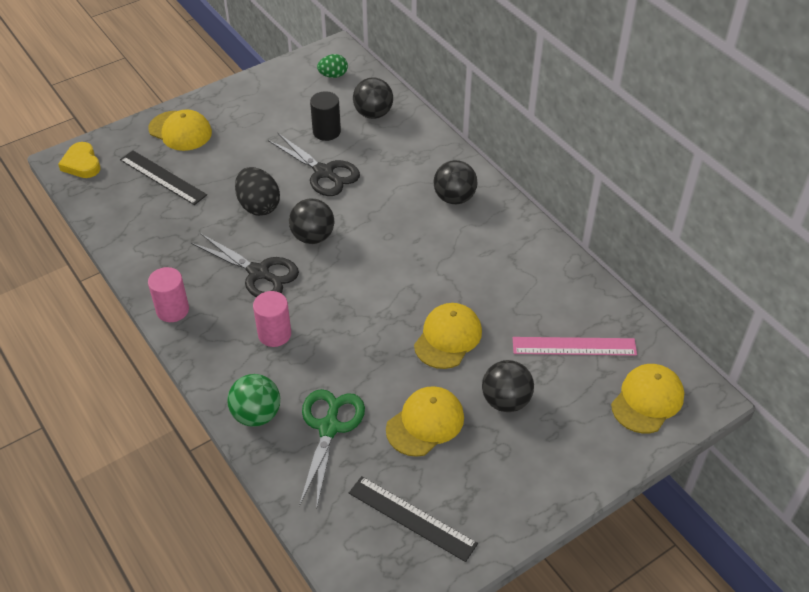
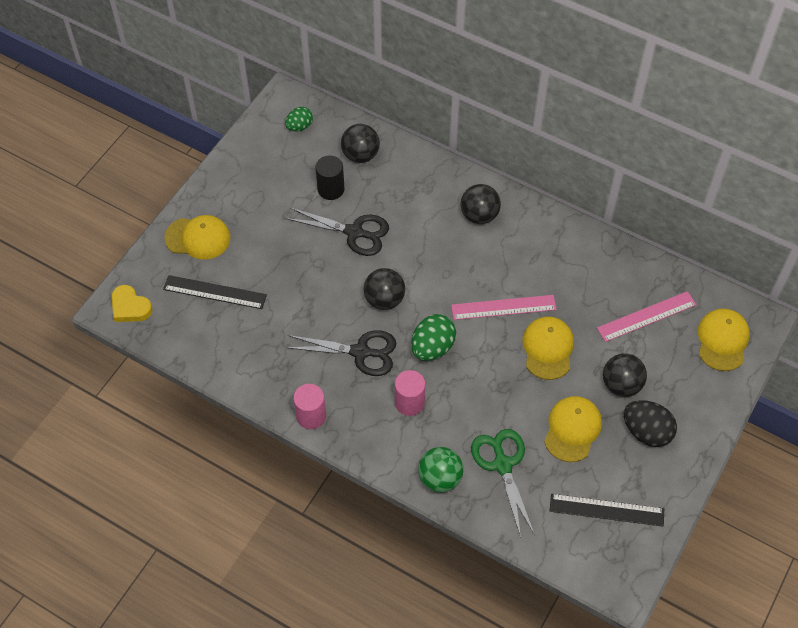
camera: 25 degrees left, 10 degrees up
(258, 206) = (319, 287): black egg -> black egg (646, 432)
(331, 294) = (432, 347): none -> green egg
(426, 284) = (503, 307): none -> pink ruler

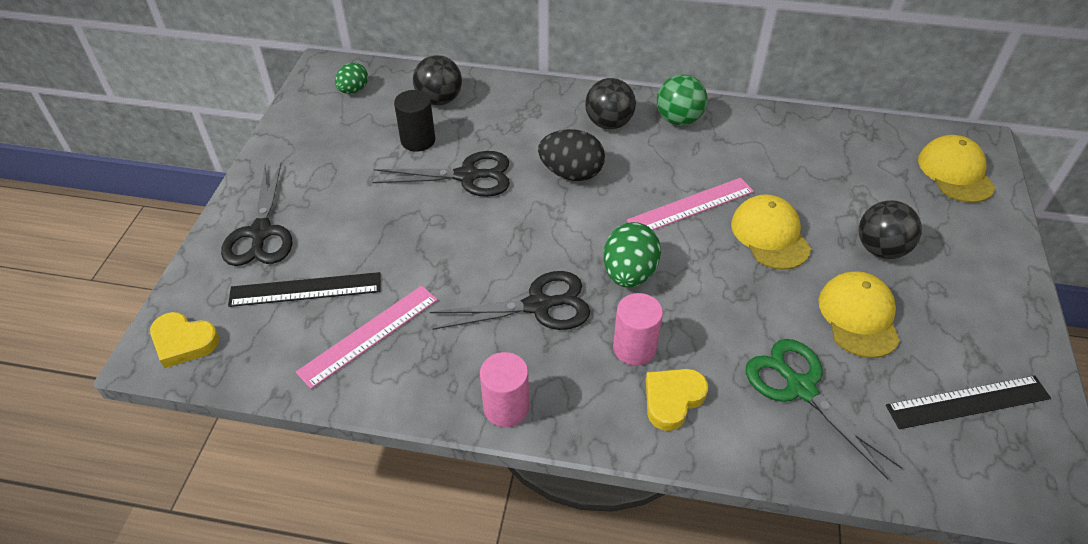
camera: 20 degrees left, 10 degrees down
(198, 238) = (261, 233): yellow cap -> black scissors
(384, 299) = (540, 237): black ball -> none
(416, 445) = (672, 399): none -> yellow heart
(440, 478) = (728, 434): green ball -> green ball (678, 120)
(646, 316) = (857, 171): pink ruler -> pink ruler (369, 335)
(646, 432) = (946, 292): black egg -> black egg (571, 173)

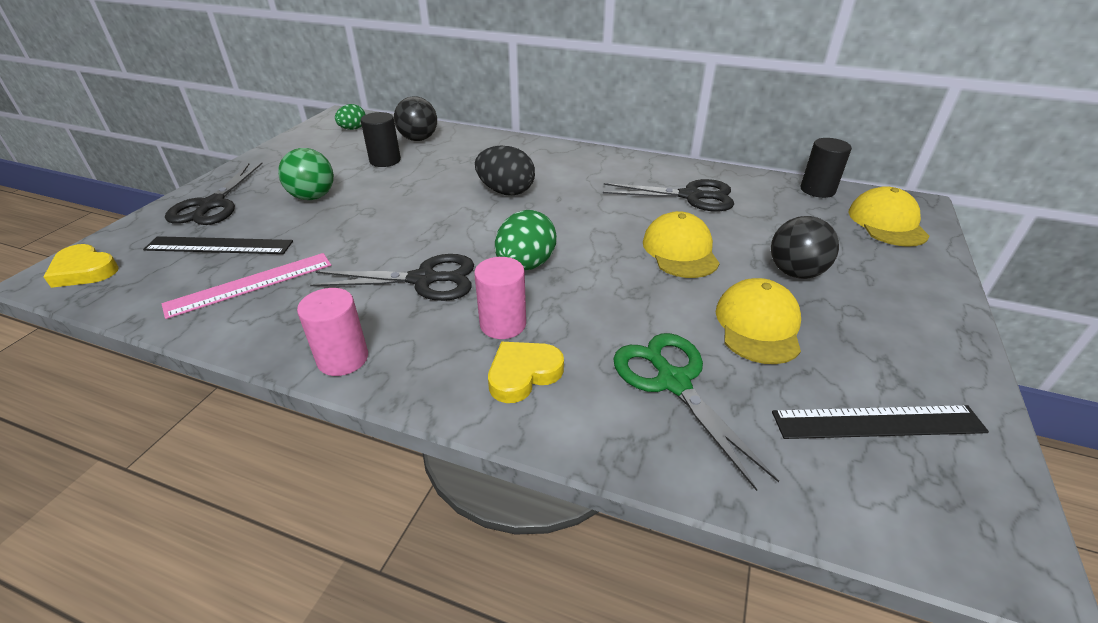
camera: 10 degrees right, 10 degrees down
(468, 176) = (413, 185): black scissors -> black scissors (691, 196)
(609, 123) = (556, 163): black ball -> none
(678, 120) = (620, 166): green ball -> green ball (313, 197)
(691, 206) = (608, 223): pink ruler -> none
(885, 133) = (817, 190): none -> black cylinder

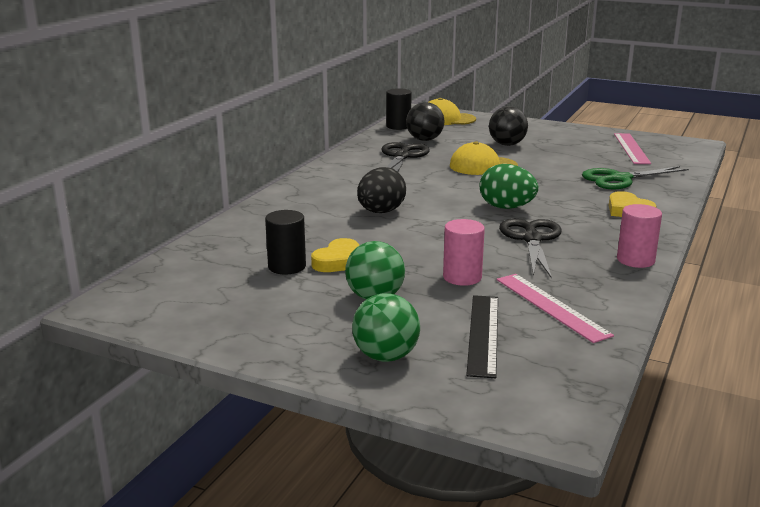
camera: 85 degrees left, 15 degrees down
(84, 271) = (543, 406): yellow heart -> yellow heart (339, 261)
(212, 205) = (386, 356): black scissors -> green ball
(353, 129) = (167, 293): green egg -> none
(418, 139) = (229, 252): black ball -> black ball (424, 140)
(503, 324) = (581, 215): pink cylinder -> pink cylinder (462, 277)
(758, 325) = (563, 158): yellow cap -> none
(877, 422) = (631, 148): black ruler -> pink ruler

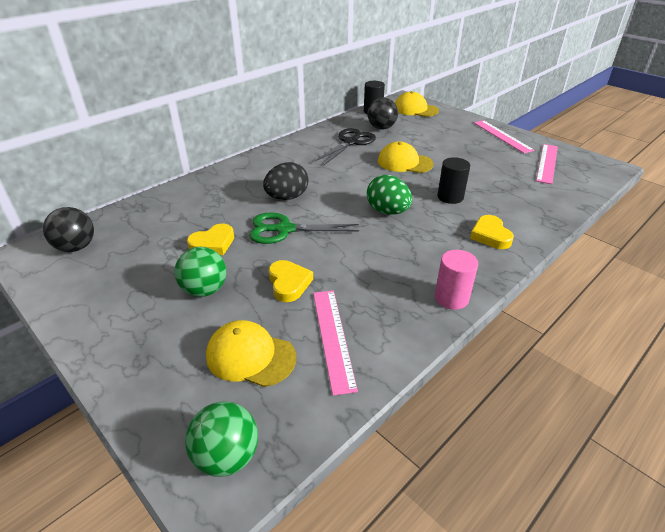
camera: 20 degrees right, 15 degrees up
(287, 266) = (173, 241): black cylinder -> black cylinder (450, 197)
(386, 356) = (155, 361): green ball -> green ball (227, 456)
(462, 277) = (289, 283): pink cylinder -> yellow heart
(483, 334) = (250, 356): black ruler -> yellow cap
(507, 144) = (442, 142): black ball -> black ball (76, 247)
(531, 239) = (380, 252): black scissors -> none
(565, 132) = (502, 136): none -> pink ruler
(619, 179) = (510, 197): green scissors -> green scissors (284, 229)

